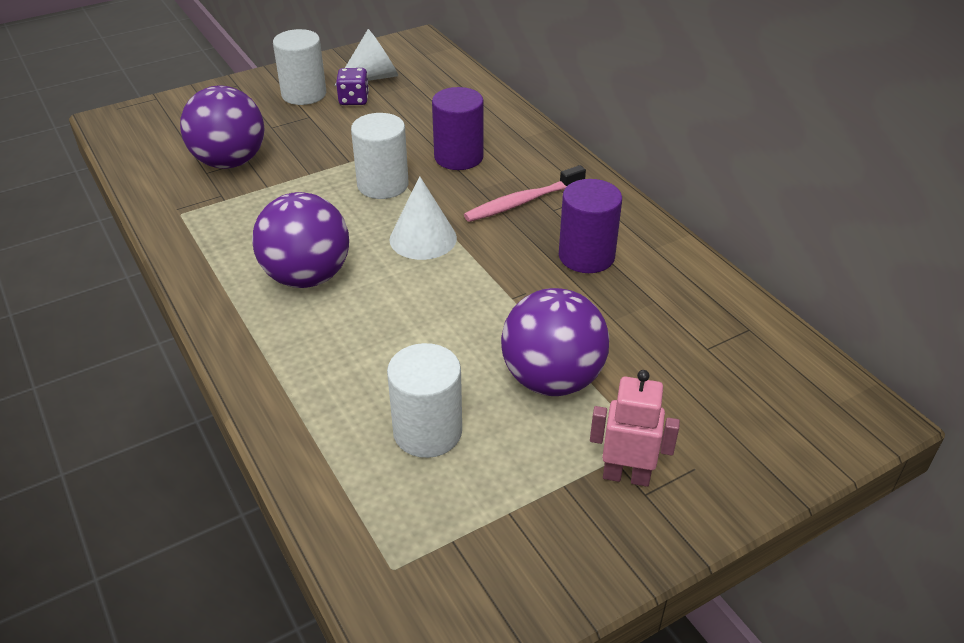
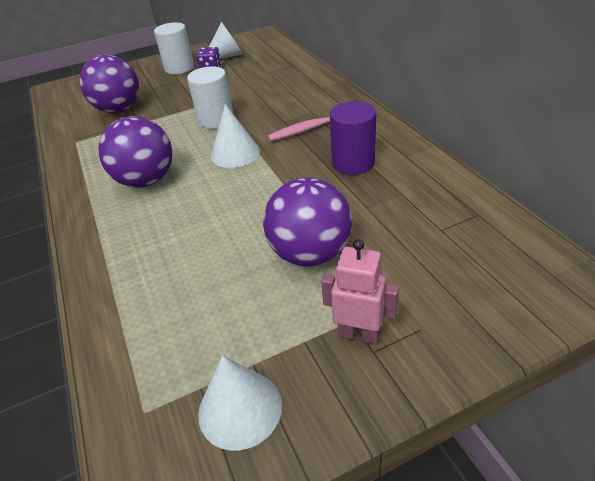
camera: 10 degrees right, 0 degrees up
(427, 431) = (203, 294): white cylinder -> none
(458, 157) = (273, 101): purple cylinder -> none
(504, 561) = (240, 408): none -> white cone

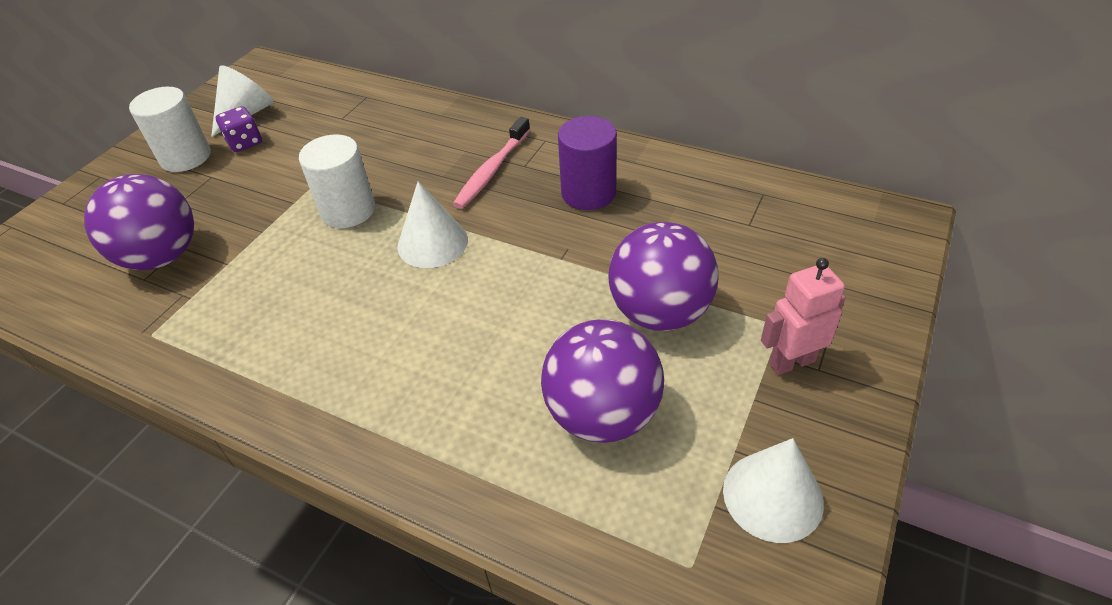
camera: 40 degrees left, 5 degrees up
(146, 180) = (352, 333): purple ball -> purple ball (602, 414)

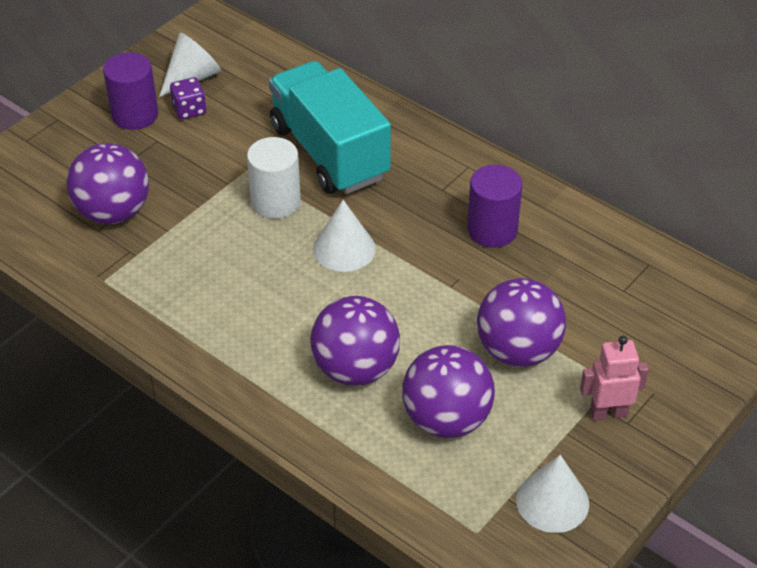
camera: 10 degrees right, 0 degrees up
(186, 157) = (135, 115): white cylinder -> purple cylinder
(398, 153) = (329, 152): none -> turquoise truck
(474, 375) = (355, 369): none -> purple ball
(492, 170) = (411, 188): pink toothbrush -> none

